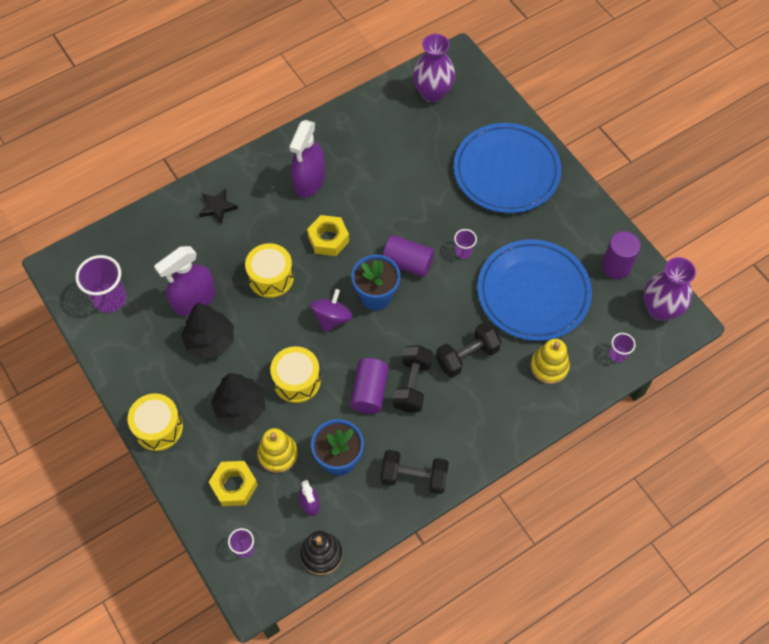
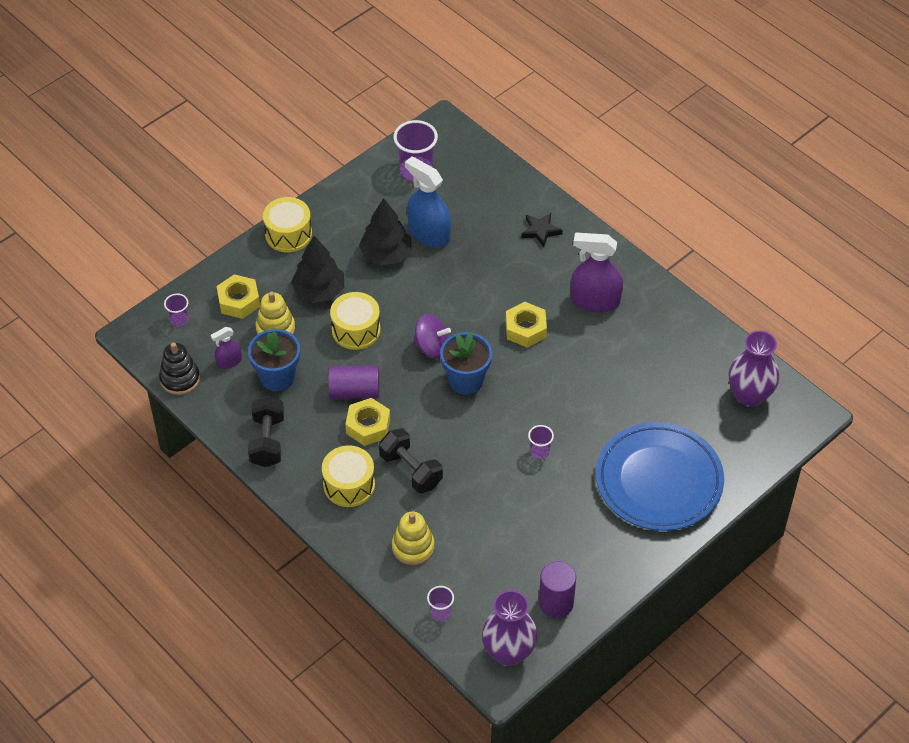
camera: 80 degrees right, 10 degrees down
(194, 300) = (429, 233): purple spray bottle -> blue spray bottle
(271, 277) = (468, 289): yellow drum -> yellow drum (349, 485)
(407, 263) = (513, 402): purple cylinder -> none
(412, 385) = (368, 426): black dumbbell -> yellow nut
(533, 293) = (502, 523): blue plate -> none

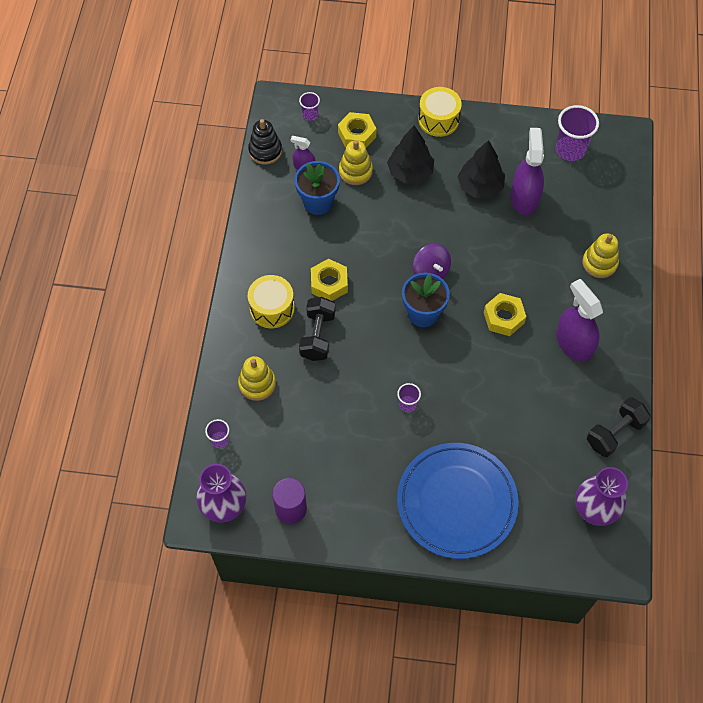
camera: 50 degrees right, 10 degrees up
(267, 441) = (263, 235): black dumbbell -> black dumbbell (614, 433)
(354, 391) = (349, 254): purple cylinder -> none
(356, 330) = (400, 217): yellow drum -> none
(429, 233) = (524, 198): blue spray bottle -> purple spray bottle
(540, 231) = (599, 263): black star -> yellow stacking toy

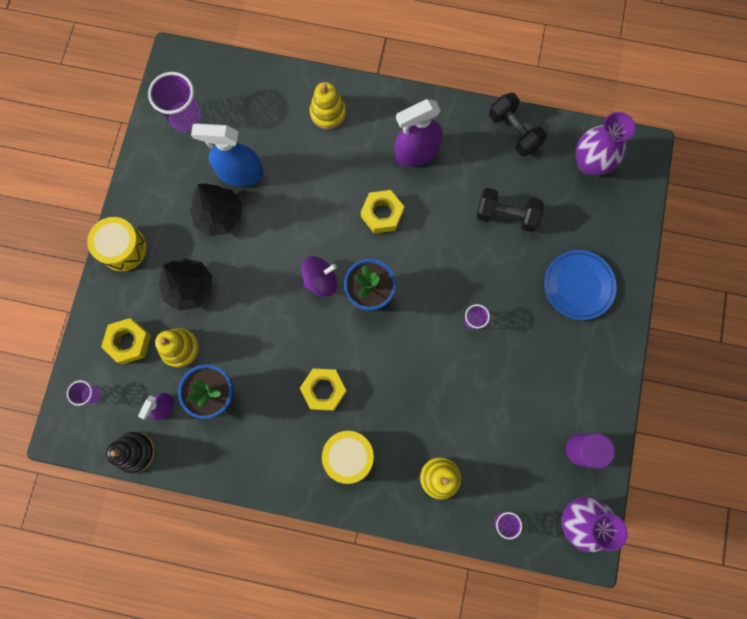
camera: 85 degrees left, 15 degrees up
(317, 336) = (387, 407): black dumbbell -> black dumbbell (506, 215)
(456, 502) = (578, 285): blue plate -> blue plate, size x0.61
(524, 198) = (240, 173): purple spray bottle -> blue spray bottle

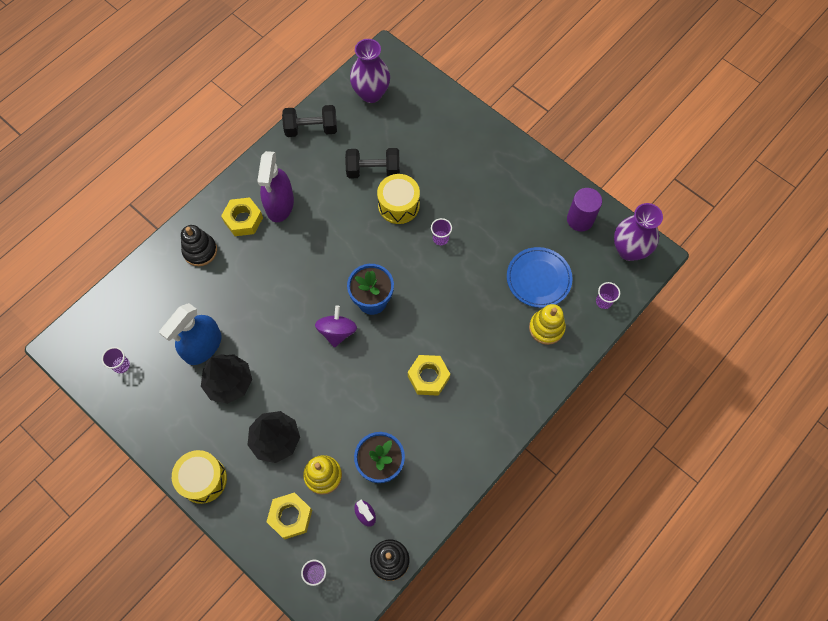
camera: 60 degrees left, 10 degrees down
(185, 118) = (121, 365): purple cup -> purple cup, size x0.52
(328, 113) = (200, 251): yellow stacking toy -> black stacking toy
(348, 456) = (492, 386): yellow drum -> yellow drum (398, 205)
(382, 214) = (313, 256): yellow nut -> yellow nut (243, 220)
(506, 215) = (373, 170): black dumbbell -> black dumbbell turned 45 degrees clockwise
(578, 285) = (458, 153): blue plate -> blue plate (538, 279)

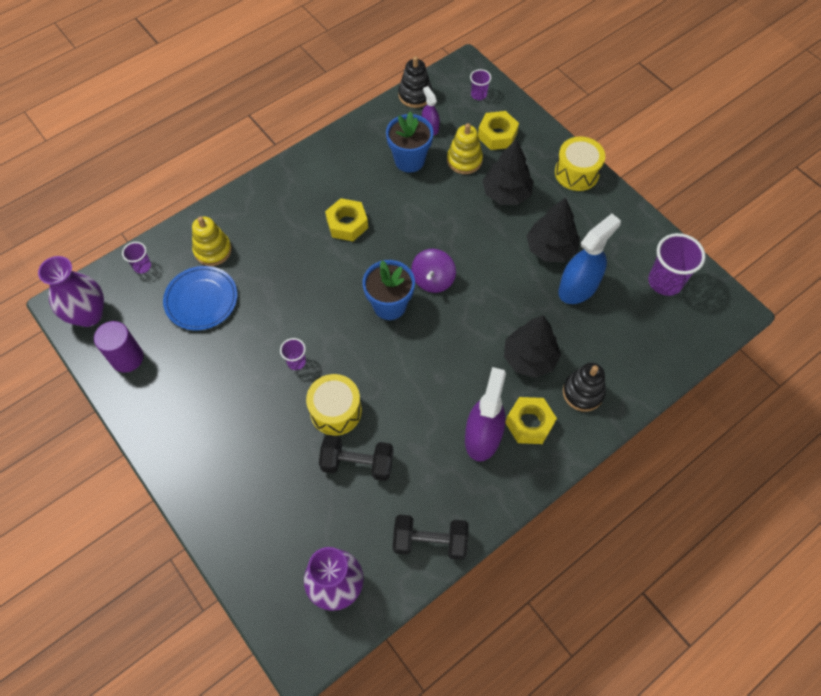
camera: 170 degrees left, 5 degrees down
(121, 365) = (665, 282): purple cup -> purple cup, size x1.92
(245, 272) = (529, 358): none -> black tree

